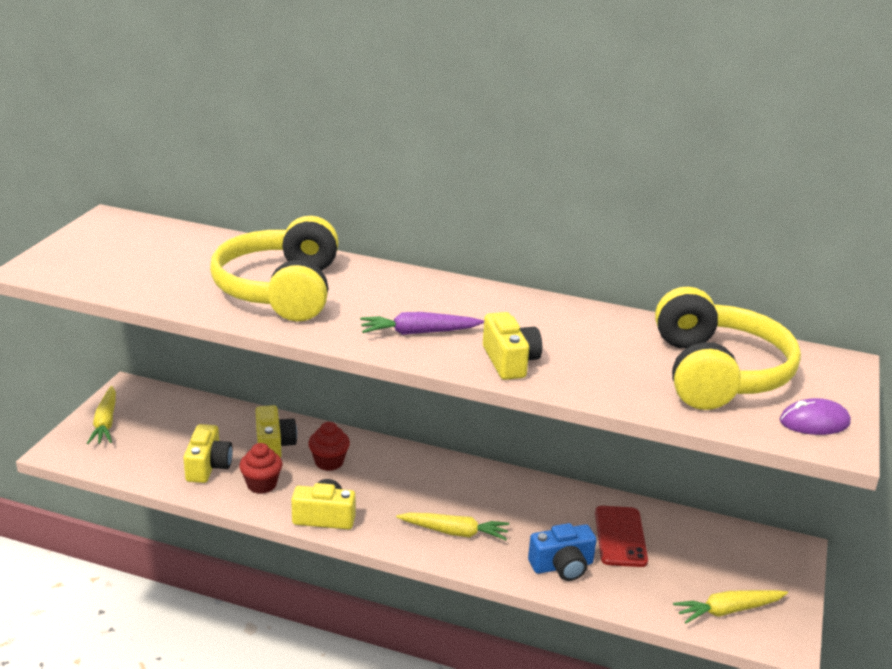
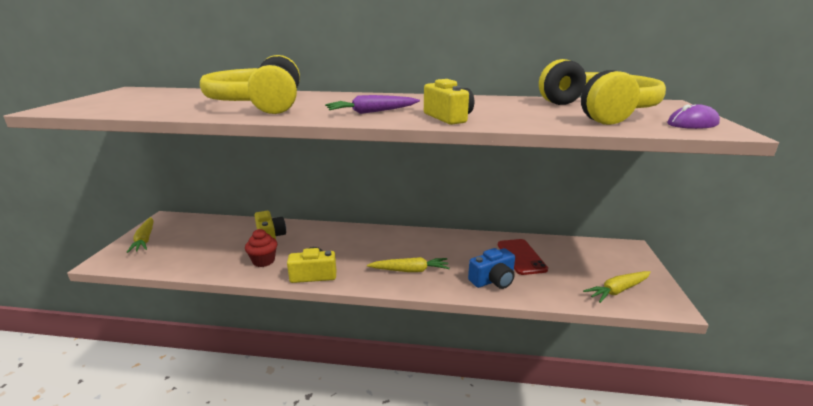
camera: 10 degrees left, 5 degrees down
(208, 466) = (222, 255): yellow camera -> none
(329, 462) = (311, 241): red cupcake -> none

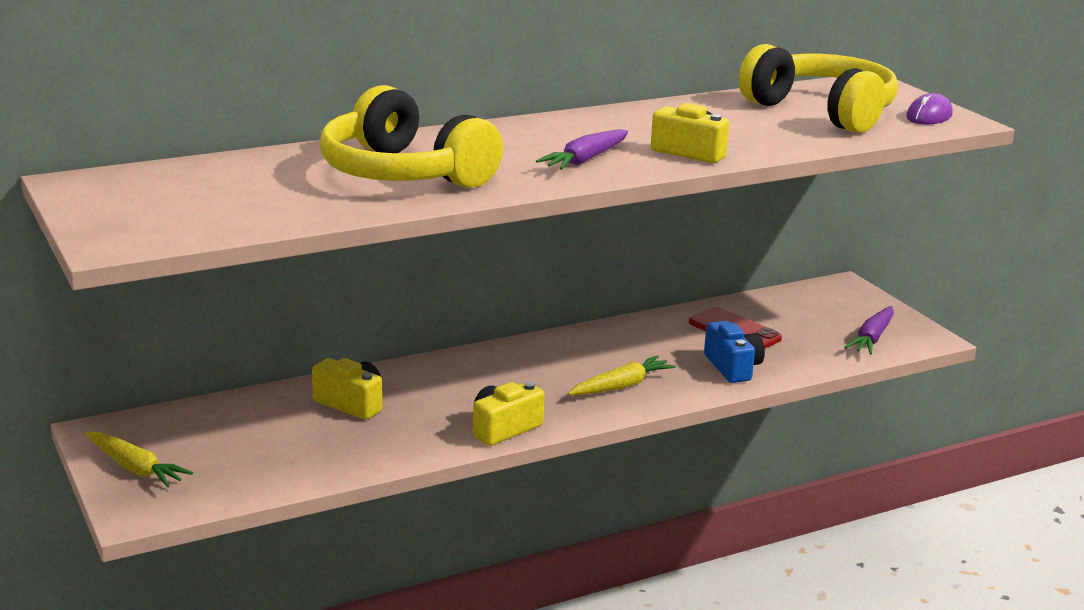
camera: 35 degrees left, 0 degrees up
(263, 261) = (402, 435): red cupcake -> none
(493, 280) = (733, 367): blue camera -> blue camera turned 45 degrees counterclockwise
(618, 290) = (872, 338): yellow carrot -> purple carrot

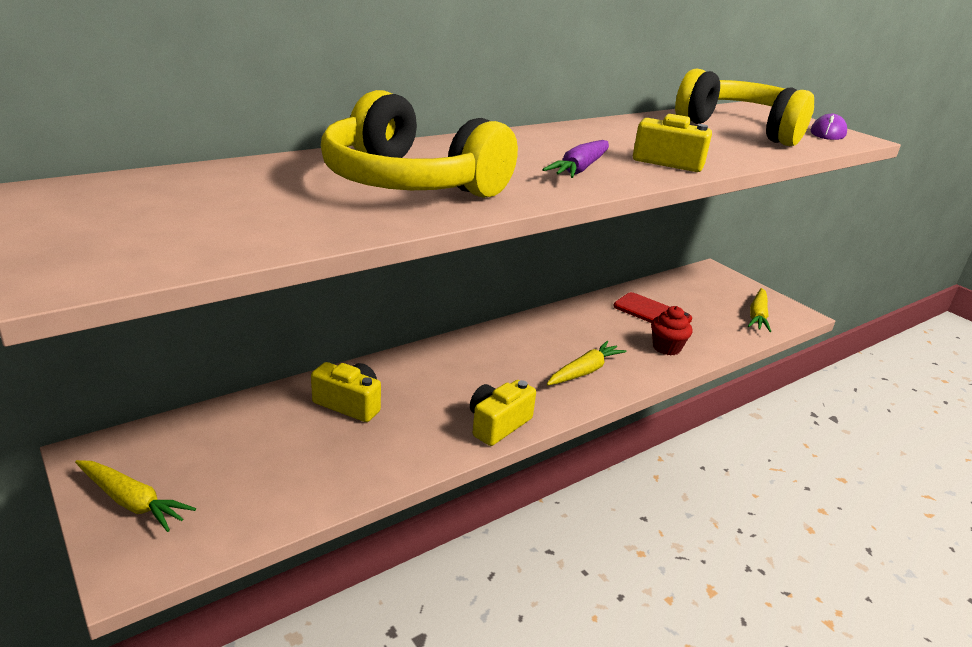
camera: 10 degrees left, 5 degrees up
(733, 367) = (666, 348): blue camera -> red cupcake
(872, 338) = (757, 316): purple carrot -> yellow carrot

